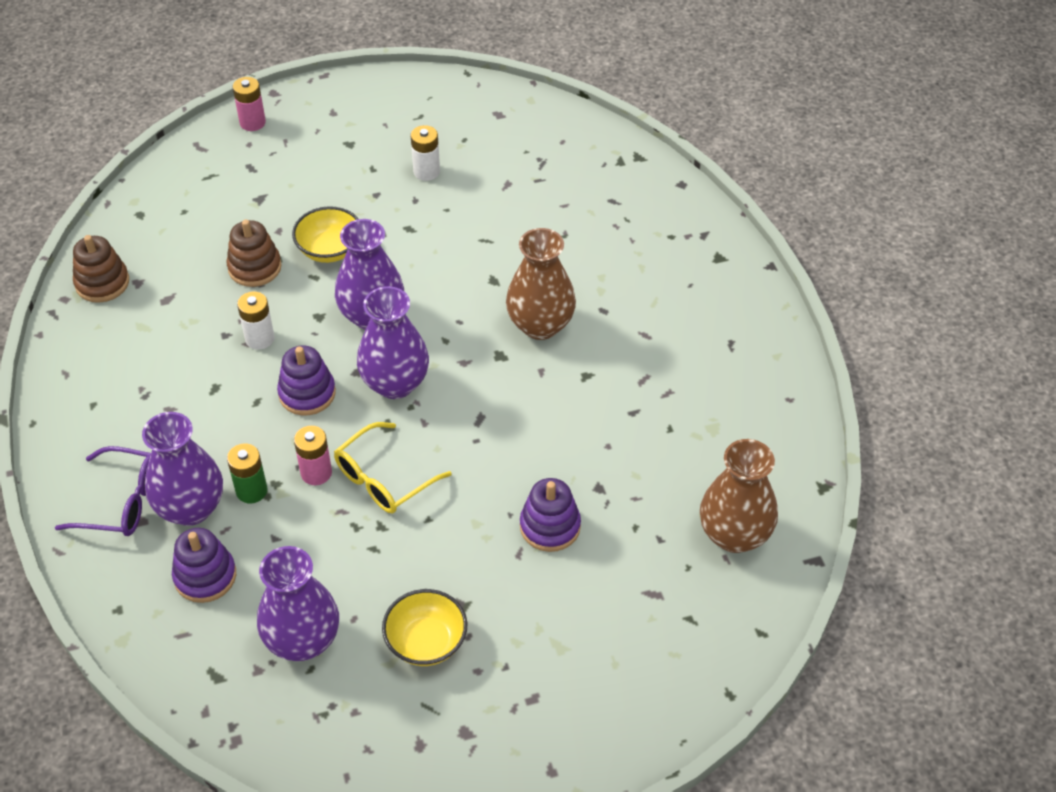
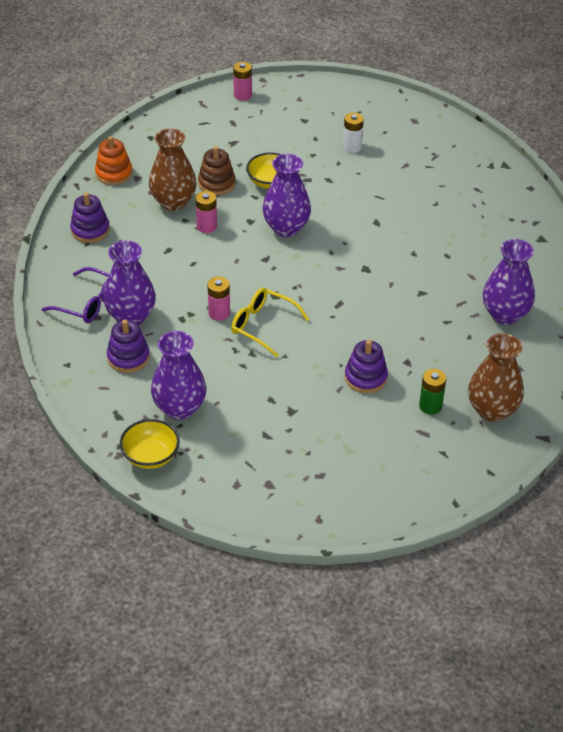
camera: 15 degrees right, 5 degrees down
(102, 283) = (114, 173): brown stacking toy -> orange stacking toy
(251, 490) = (173, 314): green battery -> green battery (430, 406)
(260, 338) = (207, 226): white battery -> pink battery
(307, 393) = (228, 265): purple stacking toy -> purple stacking toy (90, 230)
(384, 478) = (263, 326): yellow glasses -> yellow glasses turned 60 degrees clockwise
(395, 383) = (288, 271): purple vase -> purple vase (505, 314)
(426, 642) = (260, 426): yellow bowl -> yellow bowl (150, 456)
(540, 325) = (400, 256): brown vase -> brown vase (173, 202)

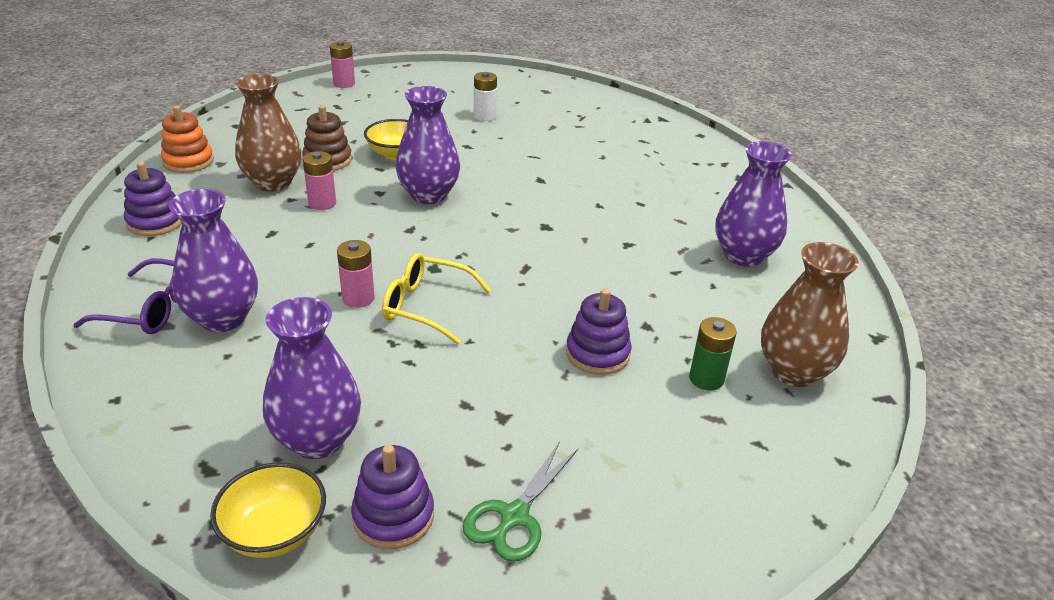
camera: 15 degrees left, 10 degrees down
(128, 357) = (221, 375): purple stacking toy -> purple stacking toy (393, 516)
(281, 470) = (514, 516): none -> green scissors

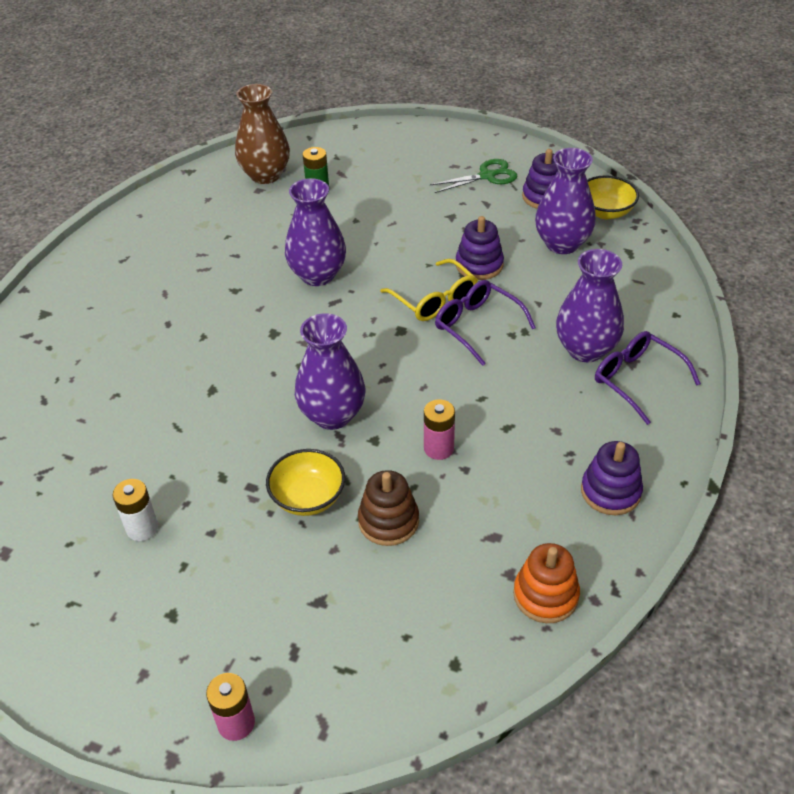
camera: 140 degrees left, 10 degrees up
(273, 182) = (469, 506): brown vase -> none
(358, 298) = (477, 326): pink battery -> purple glasses
(597, 354) = (359, 226): purple stacking toy -> purple stacking toy (479, 265)
(743, 256) = (171, 247): purple vase -> purple vase (318, 275)

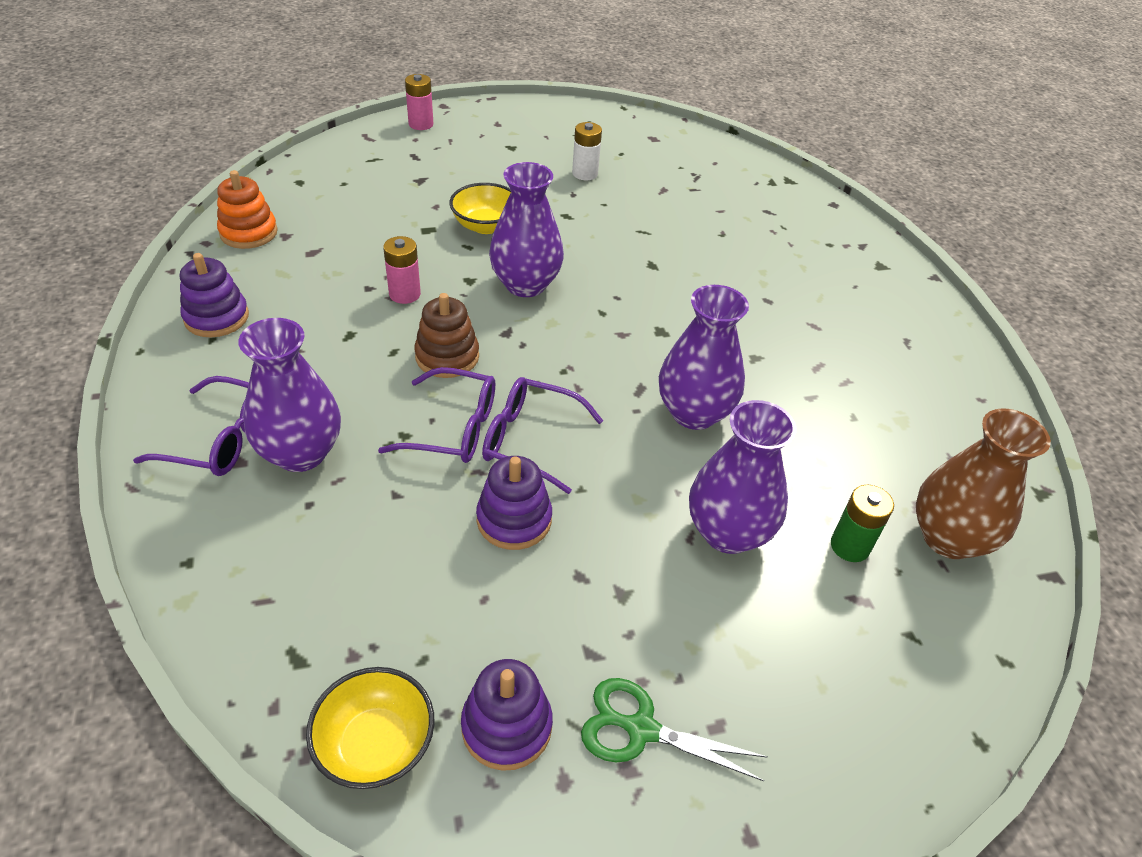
camera: 140 degrees right, 0 degrees up
(388, 521) = (408, 233): brown stacking toy -> brown stacking toy (447, 356)
(434, 299) = (531, 440): yellow glasses -> purple glasses
(487, 176) = (641, 729): green scissors -> green scissors turned 75 degrees clockwise
(562, 244) = (416, 621): purple vase -> purple vase (728, 532)

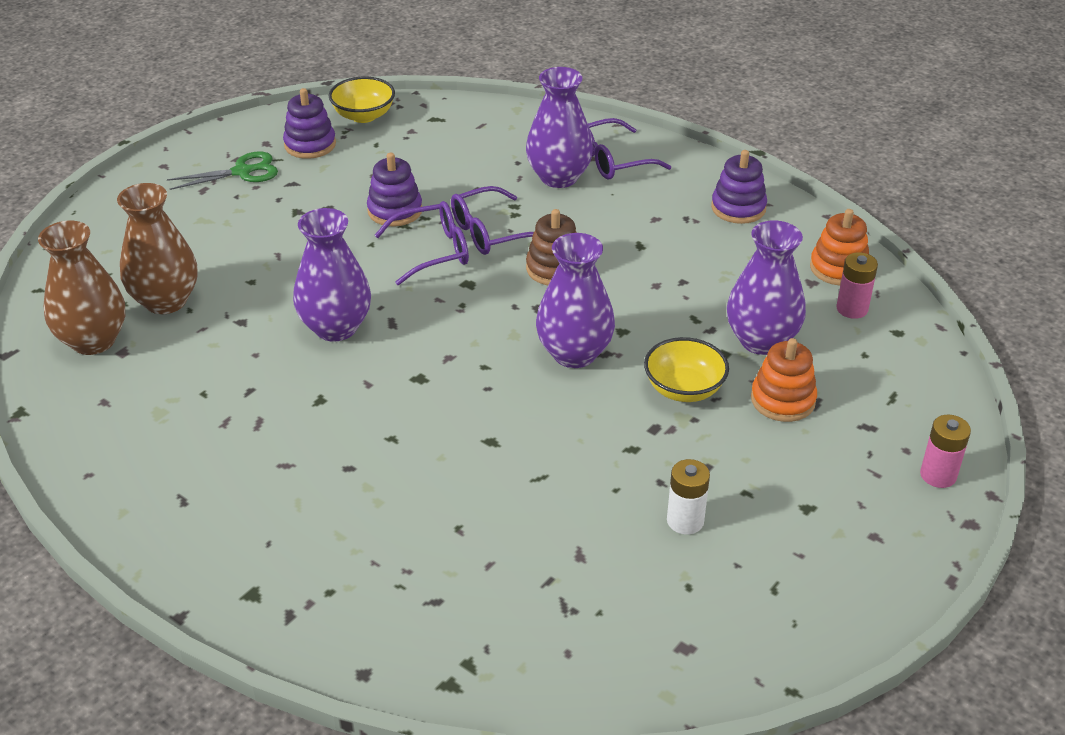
camera: 145 degrees right, 5 degrees down
(405, 294) = (650, 292): pink battery -> pink battery (852, 309)
(437, 190) = (782, 400): none -> orange stacking toy
(728, 532) = (255, 268): purple vase -> purple vase (761, 340)
(850, 546) = (165, 301): green battery -> brown vase

